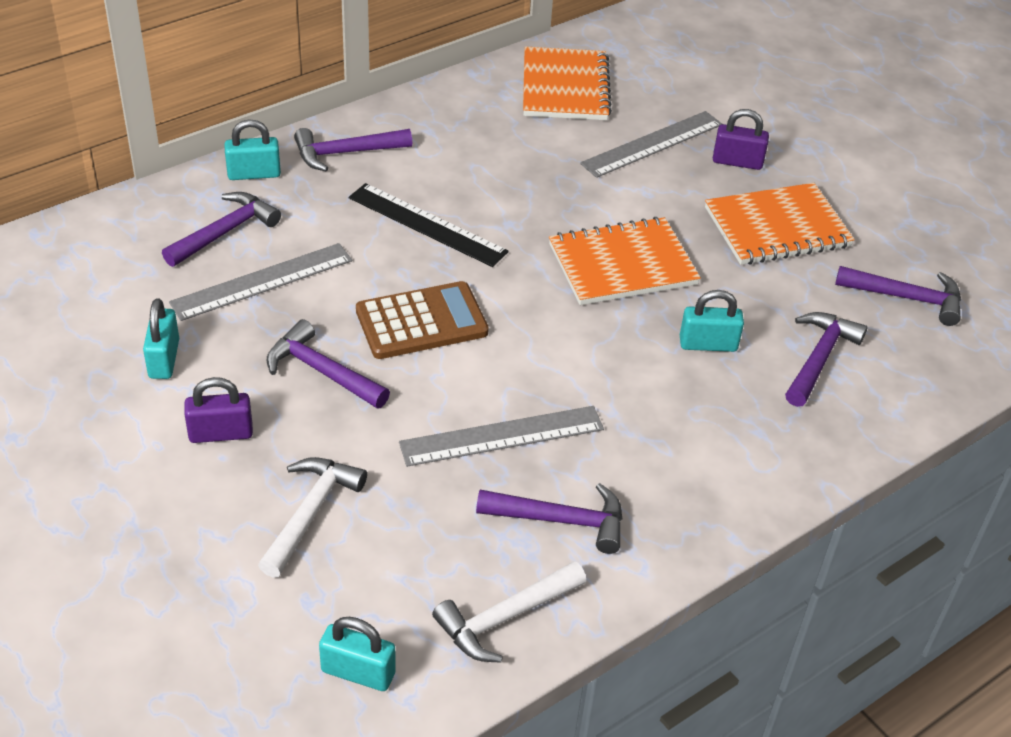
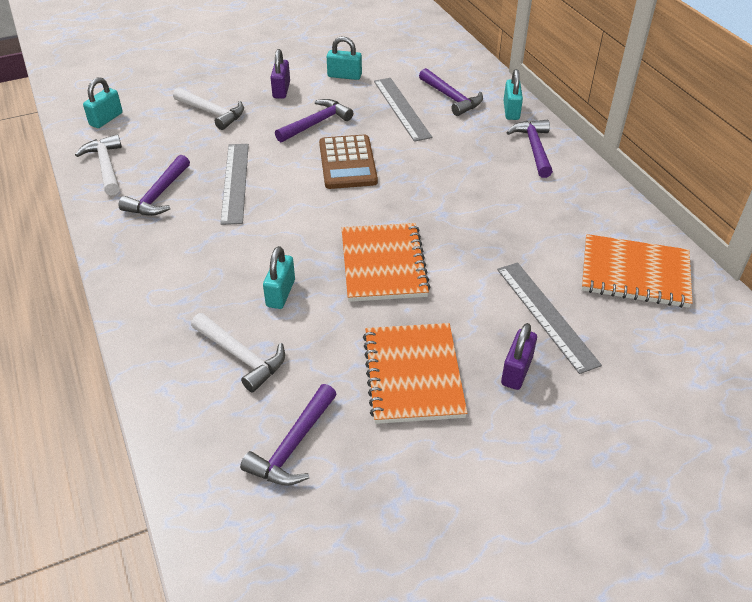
camera: 105 degrees right, 0 degrees up
(427, 225) = (447, 175): black ruler -> none
(819, 358) = (241, 356): purple hammer -> white hammer

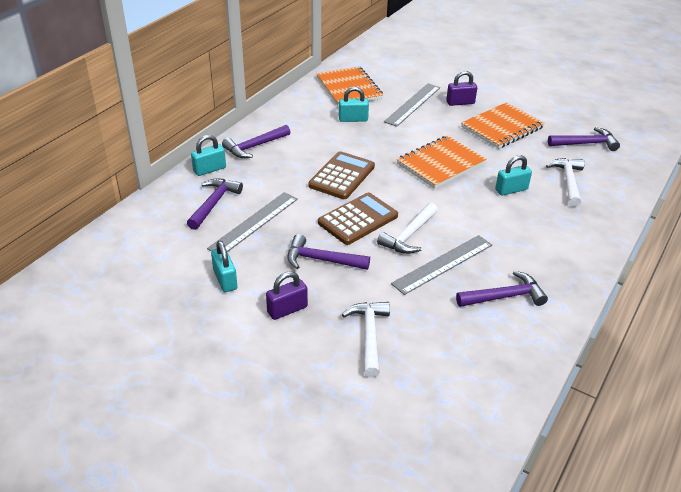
camera: 125 degrees left, 5 degrees down
(106, 119) = (458, 412): turquoise padlock -> turquoise padlock (353, 119)
(106, 166) = (513, 355): white hammer -> white hammer (409, 235)
(427, 182) = (342, 176): none -> brown calculator

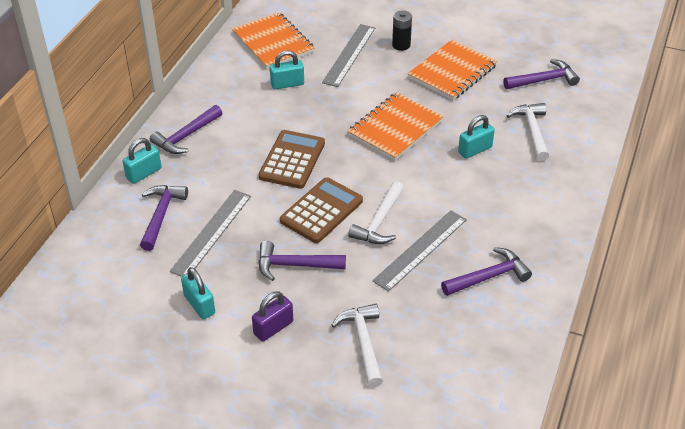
camera: 10 degrees left, 5 degrees up
(460, 102) = (401, 45): purple padlock -> black battery

